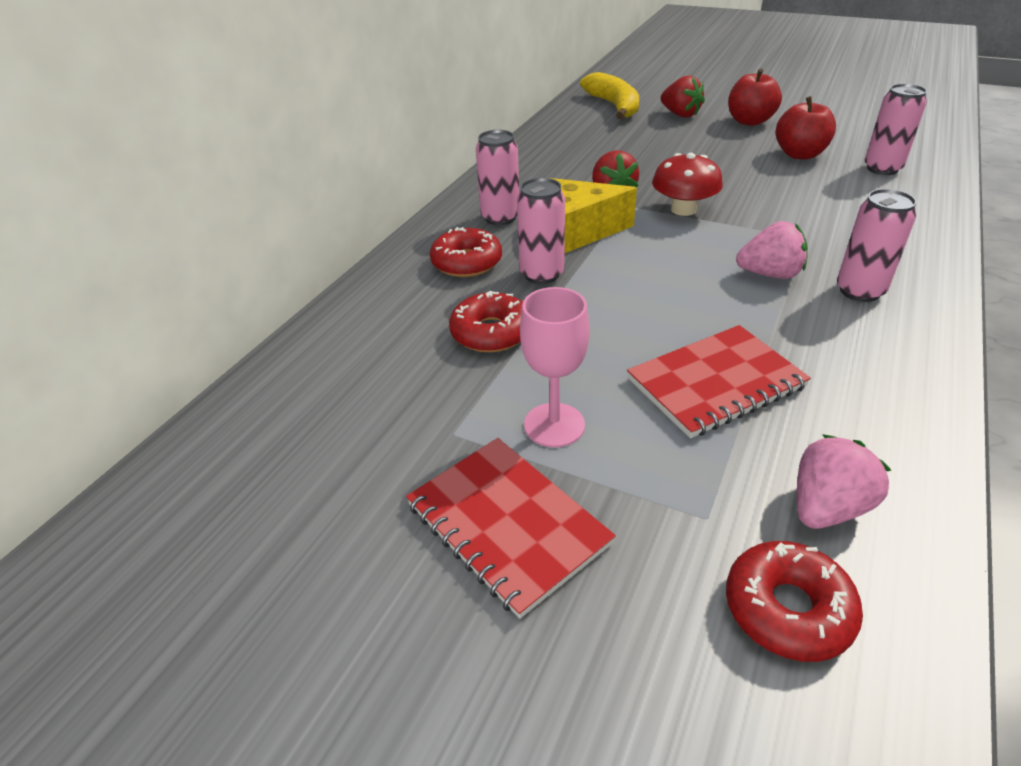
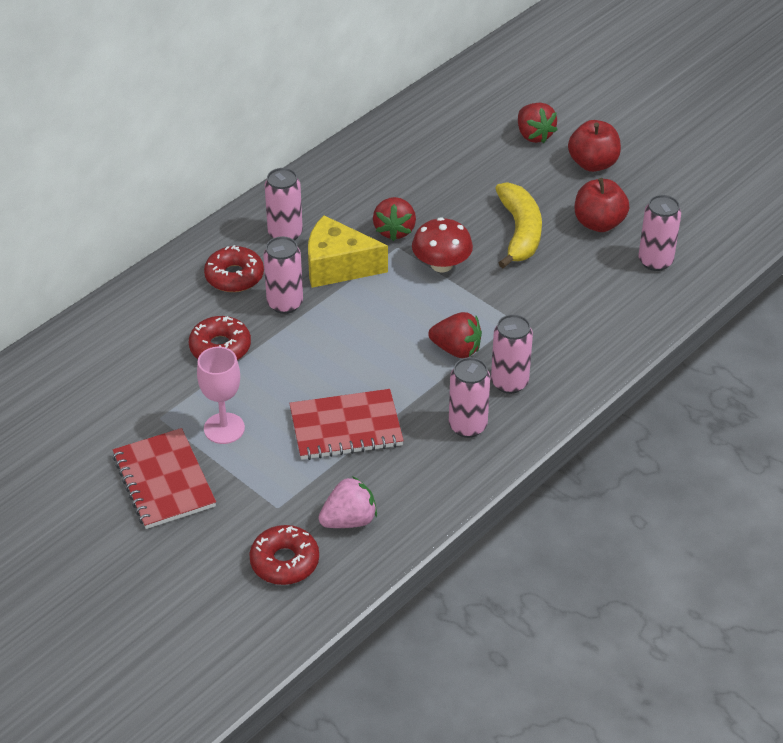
camera: 15 degrees right, 5 degrees up
(614, 106) = (478, 104): yellow banana -> yellow banana (519, 232)
(770, 274) = (456, 349): pink strawberry -> red strawberry
(861, 345) = (467, 426): none -> pink can

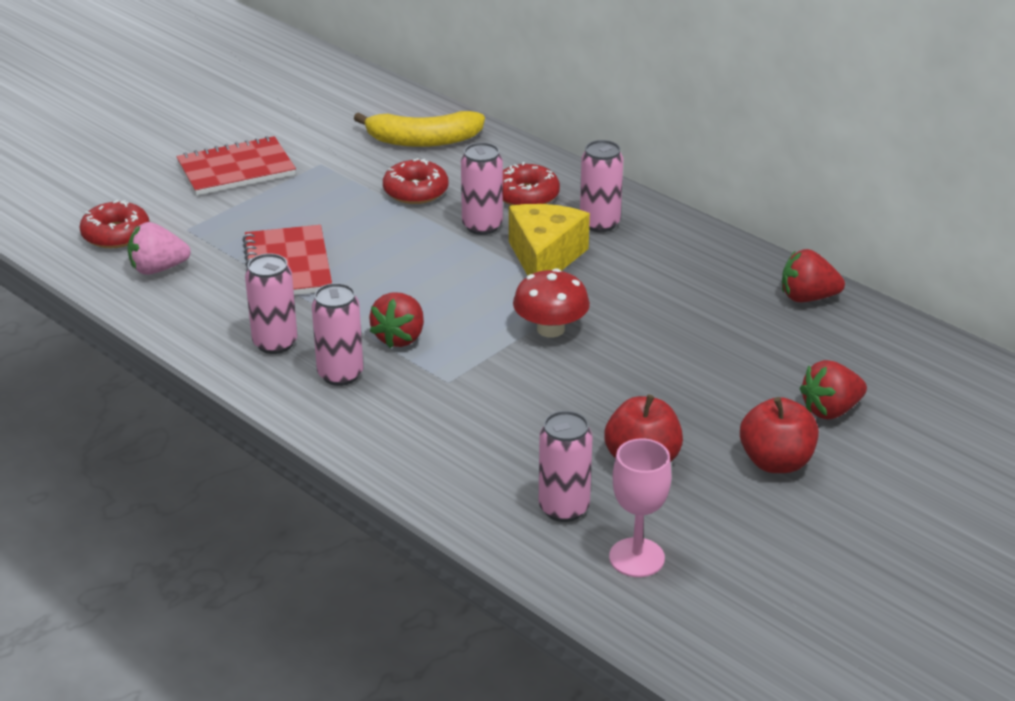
camera: 90 degrees right, 10 degrees down
(224, 428) = (299, 197): pink goblet -> pink goblet (636, 557)
(349, 520) = (158, 269): pink strawberry -> pink strawberry turned 105 degrees clockwise
(394, 230) = (612, 295): red strawberry -> red strawberry (807, 297)
(519, 232) = (617, 391): yellow banana -> yellow banana (423, 140)

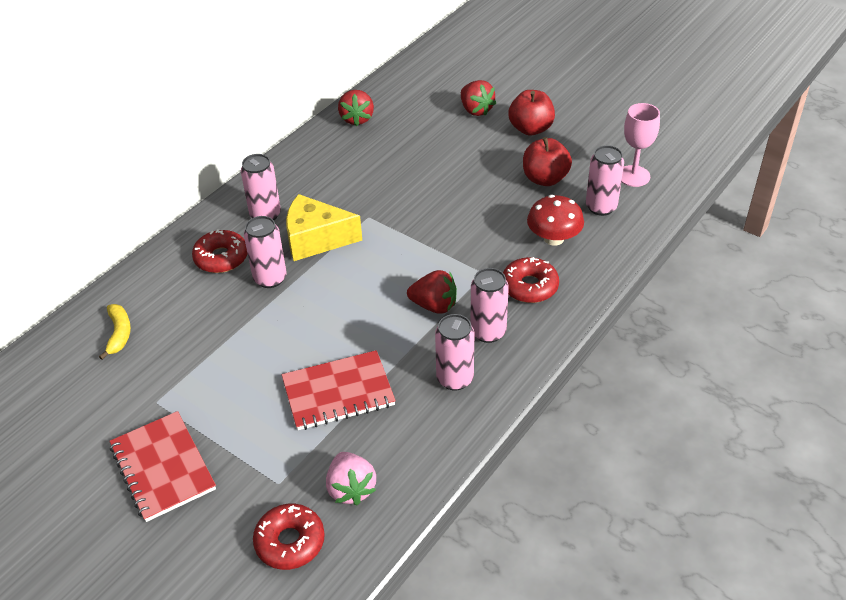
camera: 95 degrees left, 10 degrees up
(415, 191) = (212, 326): red donut -> red donut (529, 286)
(423, 140) = (119, 334): yellow banana -> yellow banana, size x0.58
(550, 329) = (410, 228): red mushroom -> red mushroom (553, 238)

